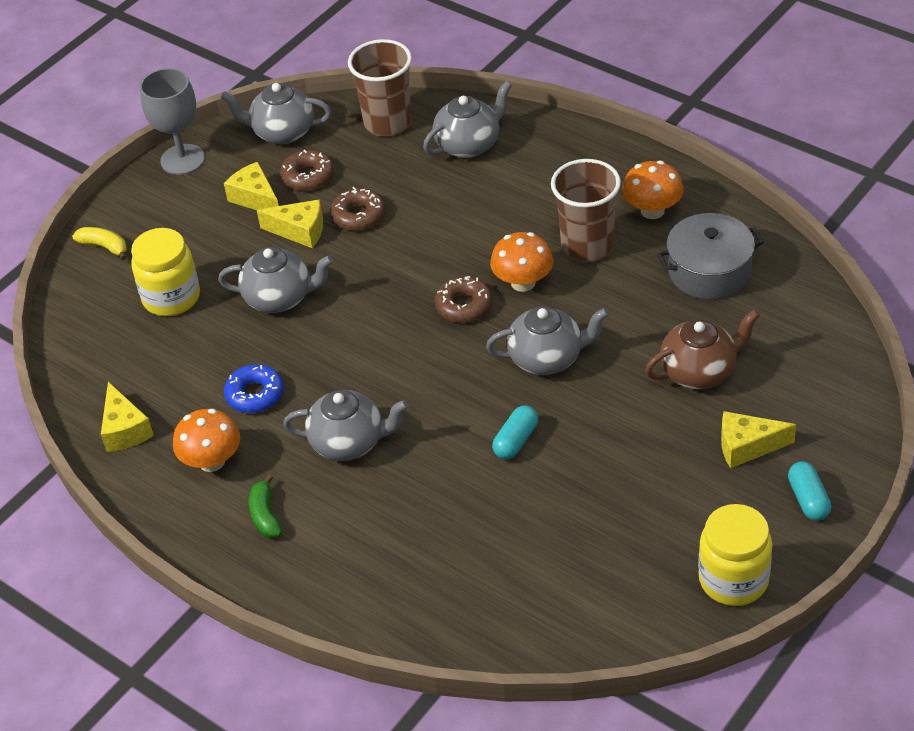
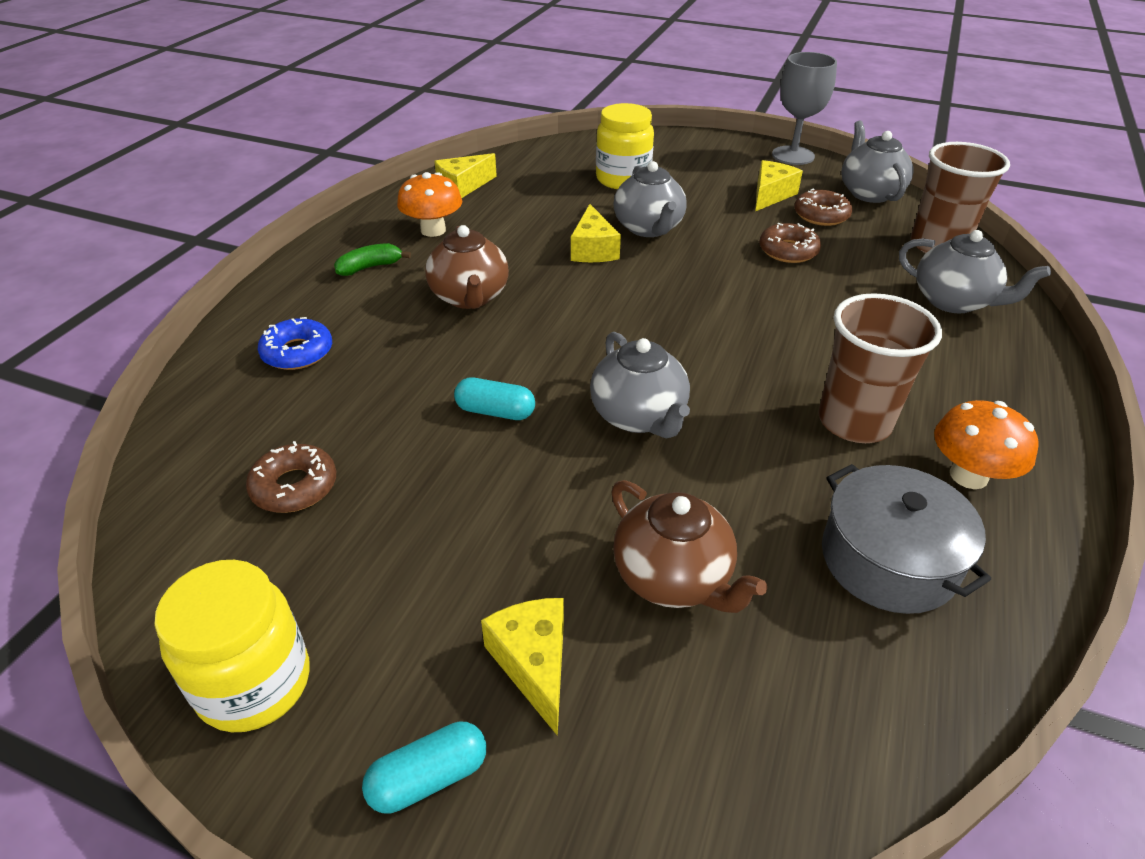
camera: 70 degrees right, 5 degrees down
(104, 247) = (666, 143): yellow banana -> none
(255, 394) = (520, 237): blue donut -> blue donut (297, 352)
(300, 231) = (743, 223): yellow cheese -> yellow cheese (593, 249)
(349, 442) = (470, 297): grey teapot -> brown teapot
(464, 306) = (695, 338): brown donut -> brown donut (294, 486)
(523, 282) = (756, 377): orange mushroom -> none

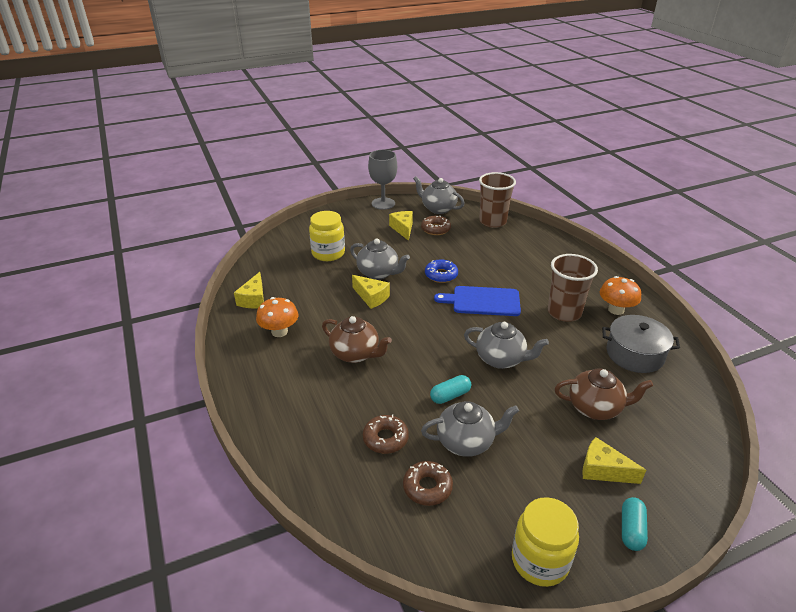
camera: 45 degrees left, 5 degrees down
(297, 352) = (321, 434): blue donut -> blue donut (441, 275)
(370, 267) = (281, 370): green banana -> none
(739, 333) = (483, 301): none -> blue cutting board
(788, 251) = (447, 253): brown donut -> brown donut (385, 438)
(954, 301) = (528, 244): grey teapot -> grey teapot (466, 442)

